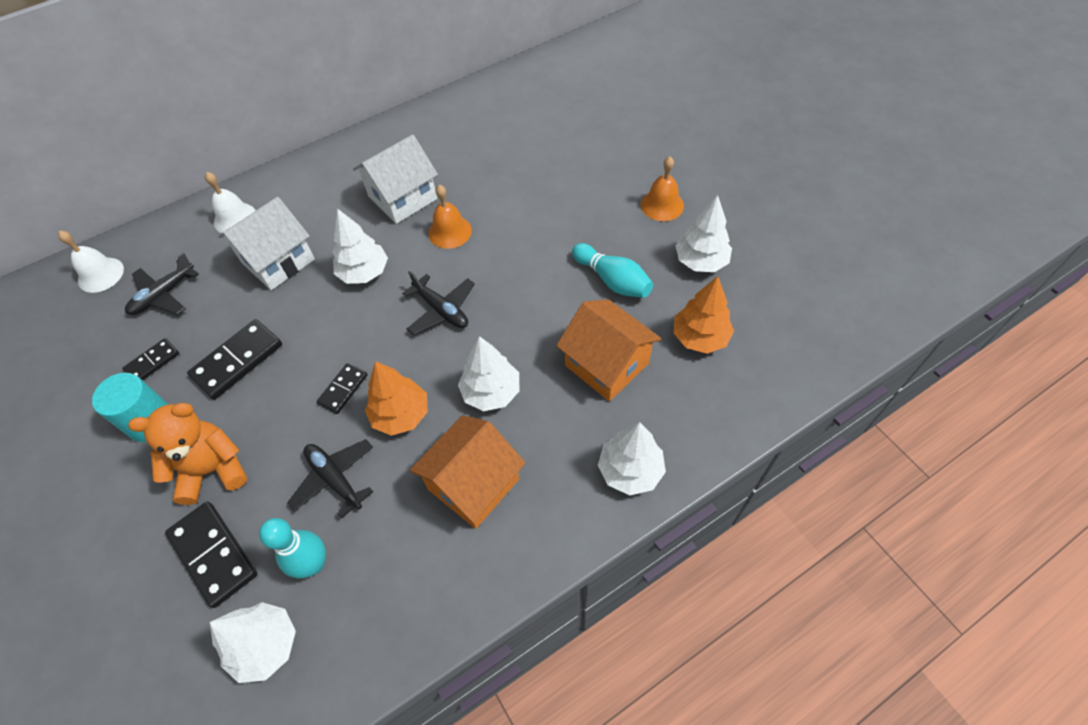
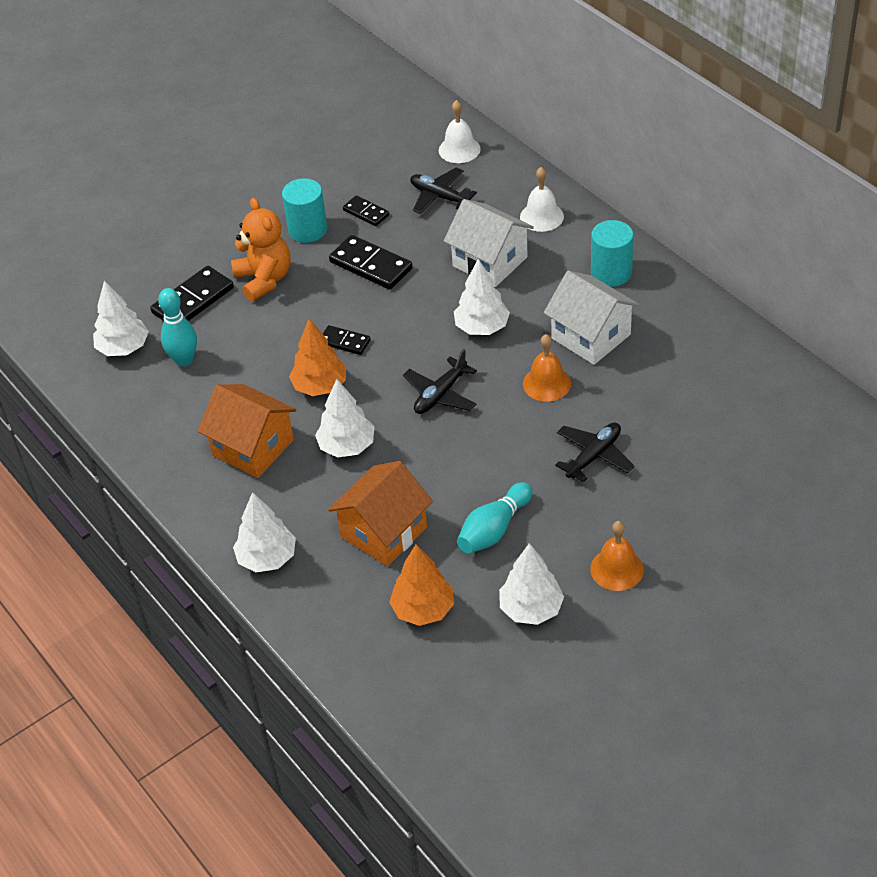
camera: 85 degrees right, 10 degrees down
(330, 178) = (611, 273): none -> turquoise cylinder
(335, 479) = (256, 356): black plane -> black plane (594, 456)

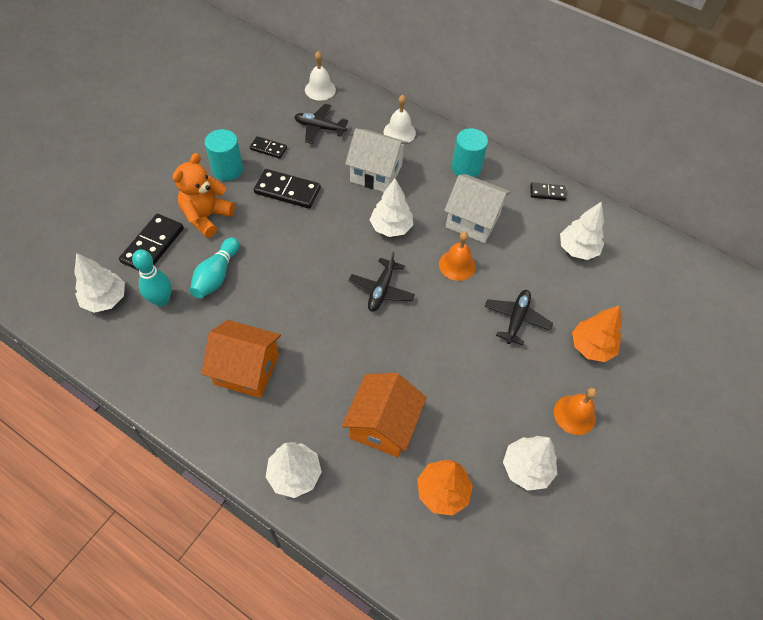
camera: 25 degrees left, 10 degrees up
(264, 279) = (207, 217): orange teddy bear -> orange teddy bear turned 105 degrees counterclockwise
(320, 386) = (283, 302): orange tree -> orange tree (591, 347)
(344, 342) = (290, 259): black domino -> black domino (547, 193)
(347, 446) = (324, 352): white tree -> white tree (577, 249)
(494, 529) = (469, 401): turquoise bowling pin -> turquoise bowling pin (216, 275)

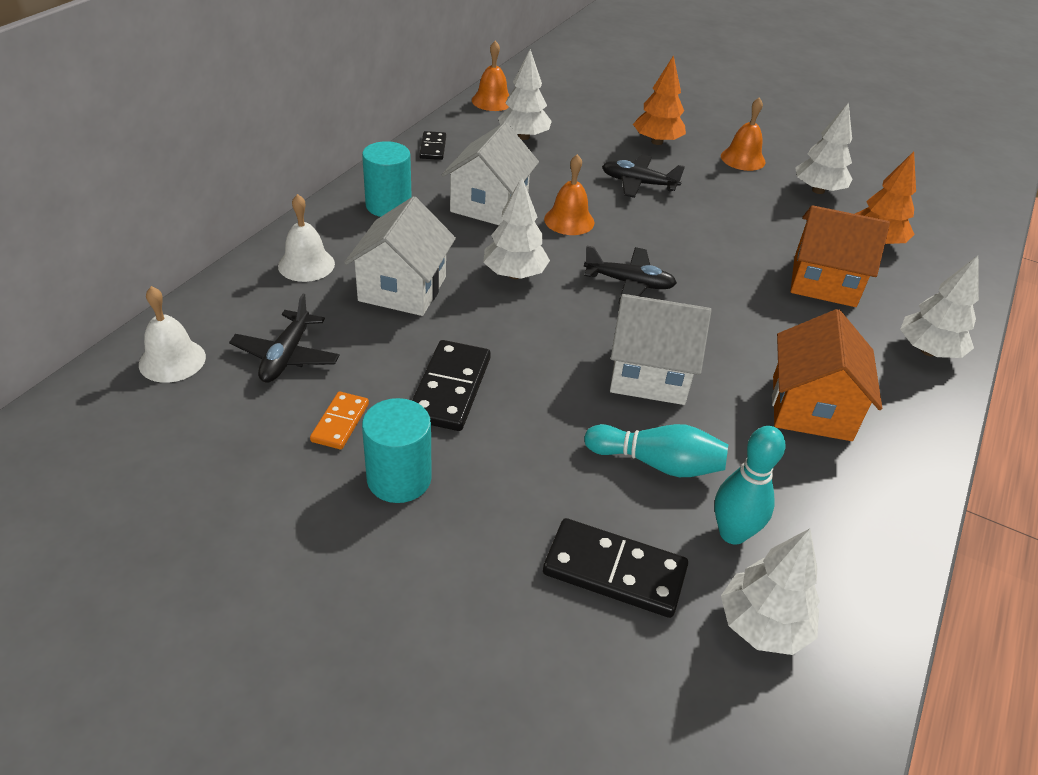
camera: 95 degrees left, 15 degrees down
(207, 217) = (527, 495): orange teddy bear -> none
(268, 148) = (340, 422): black domino -> orange domino
(289, 285) = (649, 374): none -> white house
(634, 234) = (492, 101): none -> orange bell

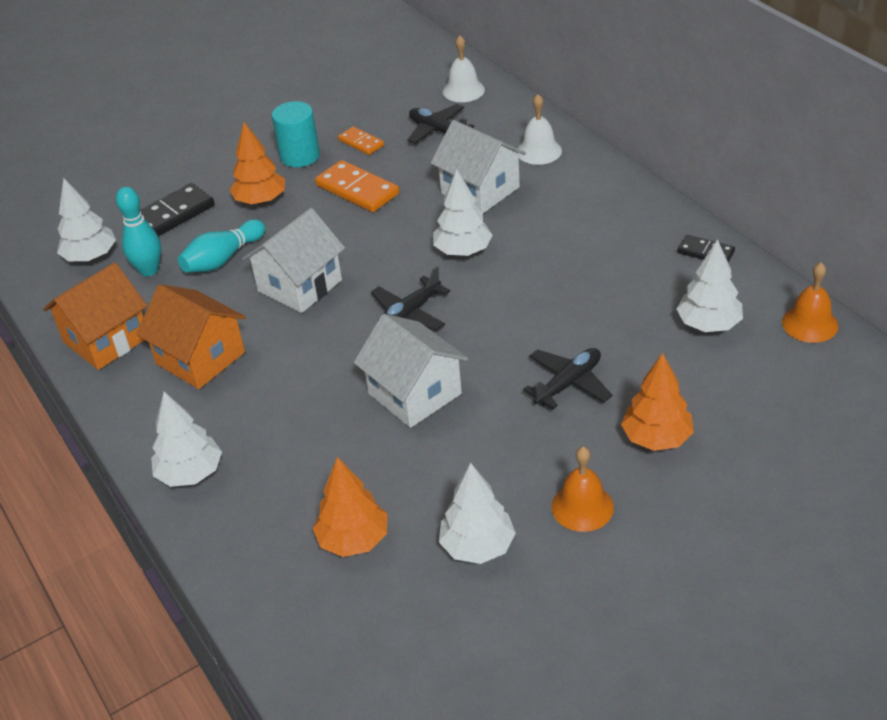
camera: 125 degrees right, 0 degrees up
(388, 205) = (606, 204): turquoise cylinder -> none
(450, 389) = (357, 190): black domino -> orange domino
(489, 205) = (578, 264): white house -> white house (414, 393)
(523, 478) = (260, 201): none -> orange tree
(569, 220) = (525, 308): orange bell -> none
(824, 282) = (324, 452): orange house -> orange house (106, 339)

